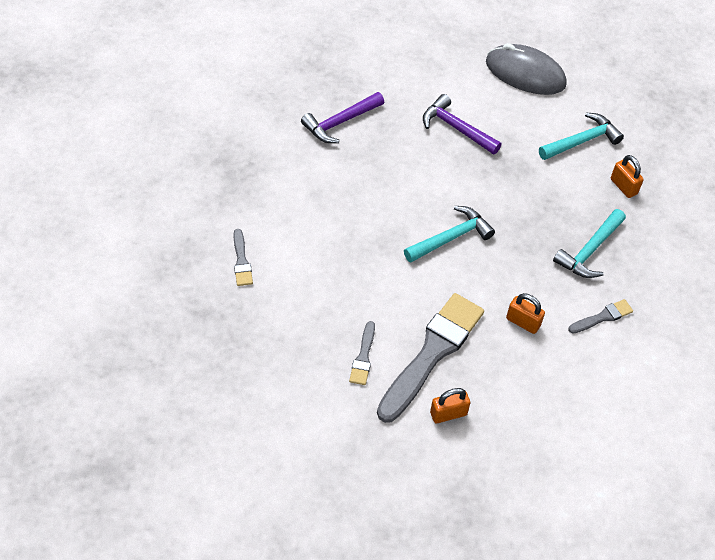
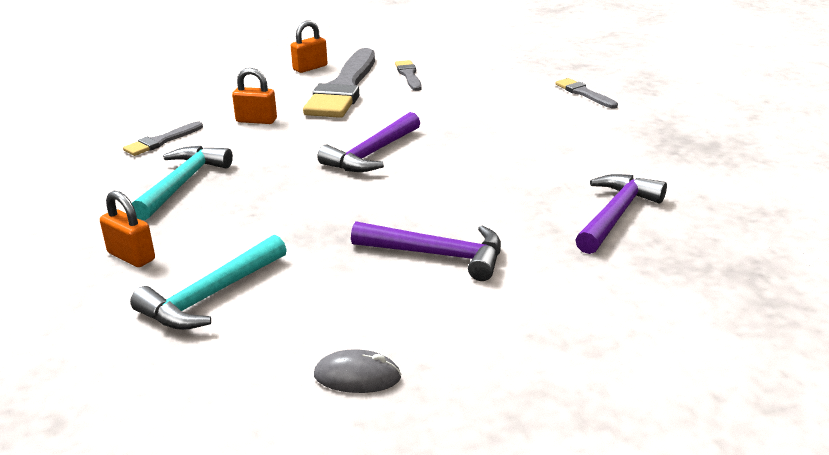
camera: 160 degrees right, 25 degrees down
(451, 238) = (372, 154): turquoise hammer -> purple hammer
(525, 74) = (357, 376): grey mouse -> grey mouse, size x0.45

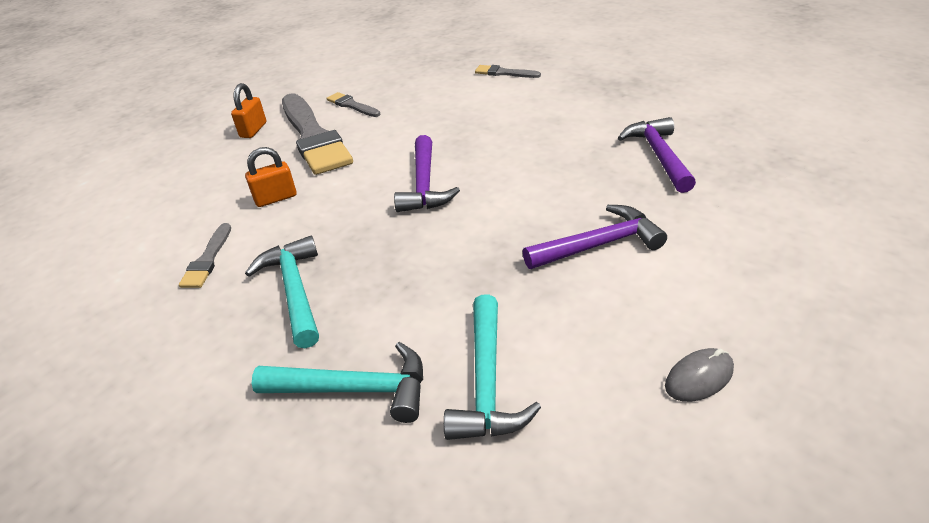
camera: 35 degrees left, 10 degrees up
(131, 256) = (354, 389): orange padlock -> turquoise hammer

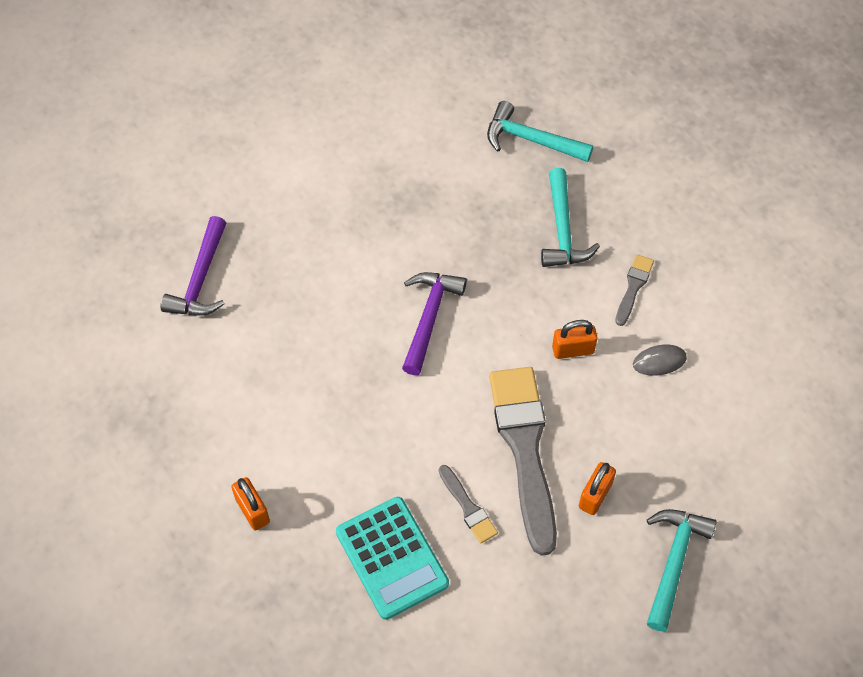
camera: 165 degrees left, 20 degrees up
(398, 78) = (392, 558): none -> turquoise calculator
(487, 381) = (451, 120): turquoise hammer -> turquoise hammer (673, 562)
(504, 73) = (252, 510): grey brush -> orange padlock
(598, 245) = (322, 197): purple hammer -> none
(699, 377) = (331, 86): grey mouse -> grey mouse (659, 361)

